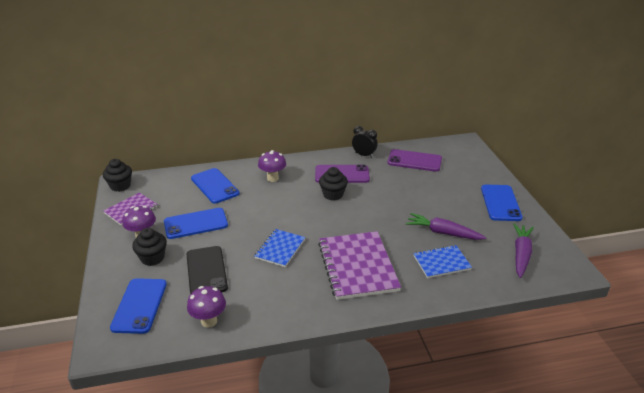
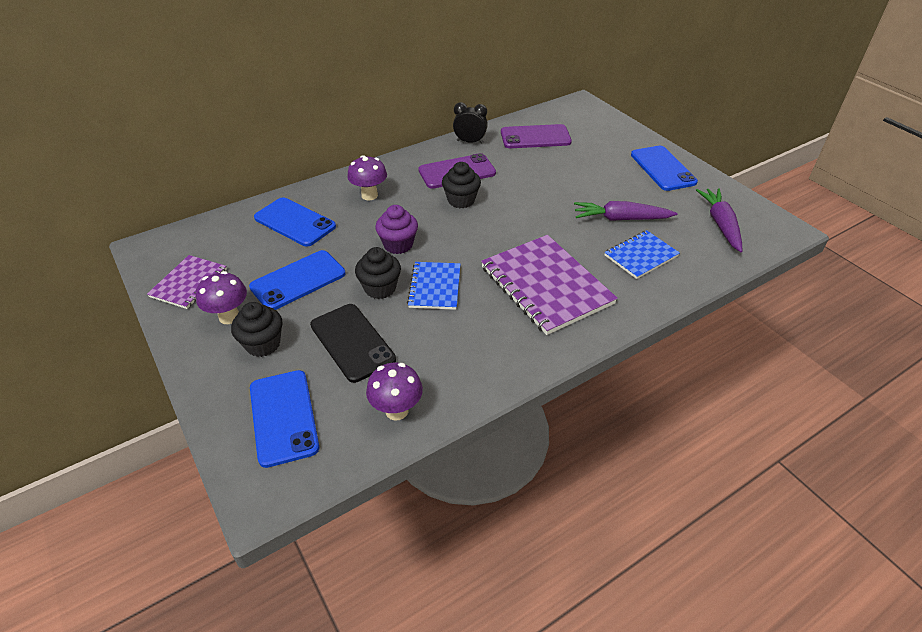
camera: 20 degrees left, 10 degrees up
(120, 186) = (152, 252): black cupcake -> black cupcake (380, 288)
(272, 215) = (398, 245): none -> purple cupcake

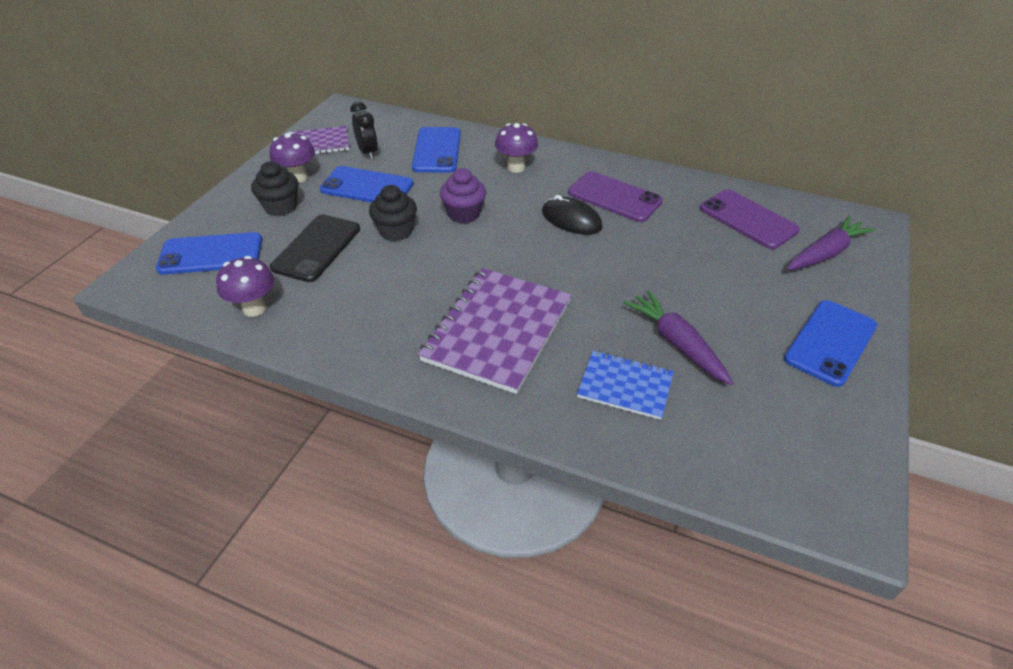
camera: 55 degrees right, 0 degrees up
(283, 417) = (211, 254): blue phone -> blue phone turned 45 degrees clockwise
(434, 287) = (426, 260): blue notebook -> none
(461, 200) = (571, 219): black cupcake -> black mouse
(470, 142) = (676, 182): black clock -> black clock (368, 152)
(720, 224) = (776, 441): purple carrot -> purple carrot (825, 253)

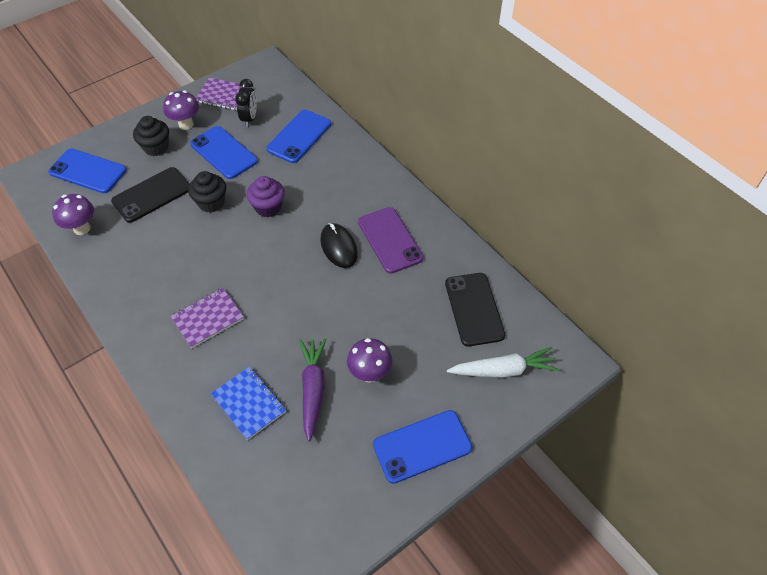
camera: 30 degrees right, 10 degrees up
(497, 330) = (208, 318): purple notebook -> purple notebook, size x0.56
(516, 167) = (342, 178): purple mushroom -> purple mushroom (370, 374)
(748, 219) = (474, 309): purple phone -> black phone
(825, 253) = (503, 370): purple carrot -> white carrot

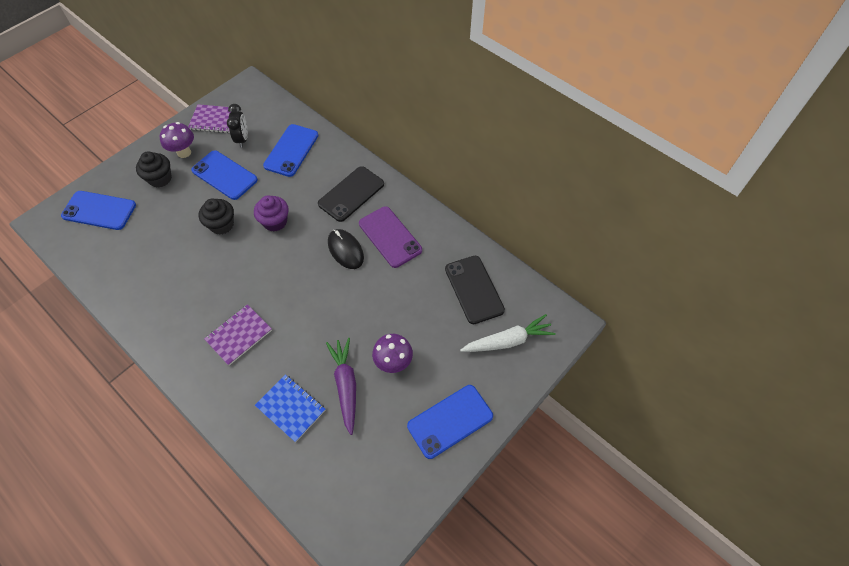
camera: 10 degrees left, 5 degrees up
(82, 228) = (104, 267): purple mushroom -> none
(152, 195) = (165, 225): black phone -> black phone (351, 194)

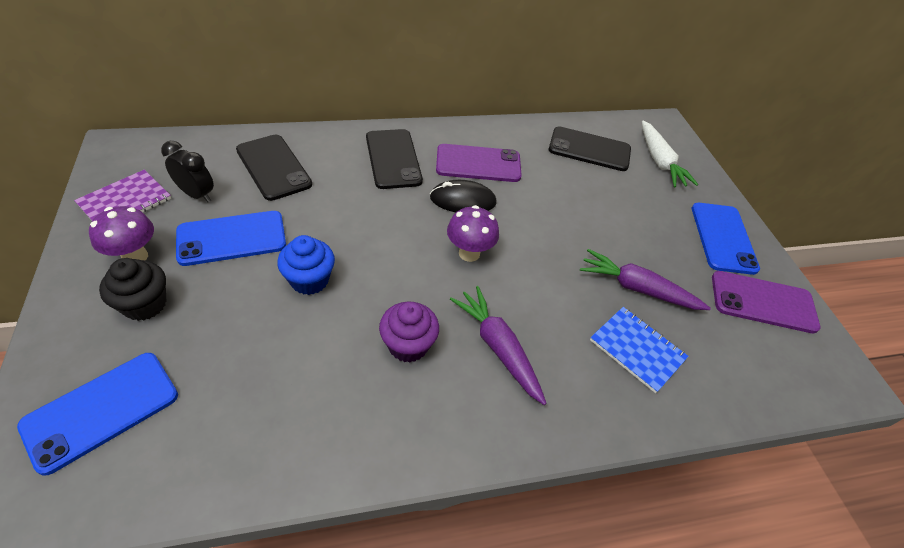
camera: 60 degrees left, 10 degrees down
(222, 225) = (309, 280): black cupcake -> blue cupcake
(239, 335) = (498, 347): purple notebook -> purple carrot
(275, 222) = (362, 232): purple cupcake -> purple cupcake (408, 345)
(291, 150) = (273, 167): blue phone -> black phone
(291, 408) = (637, 349): blue notebook -> blue notebook turned 60 degrees clockwise
(393, 363) = (633, 240): purple mushroom -> purple mushroom (469, 253)
(398, 472) = (763, 302): none -> purple phone
(508, 341) = (659, 161): white carrot -> white carrot turned 150 degrees clockwise

